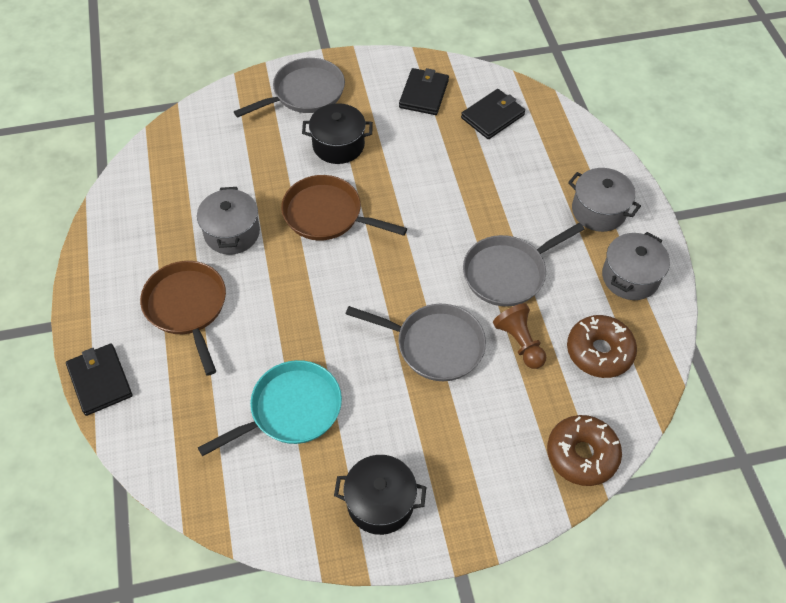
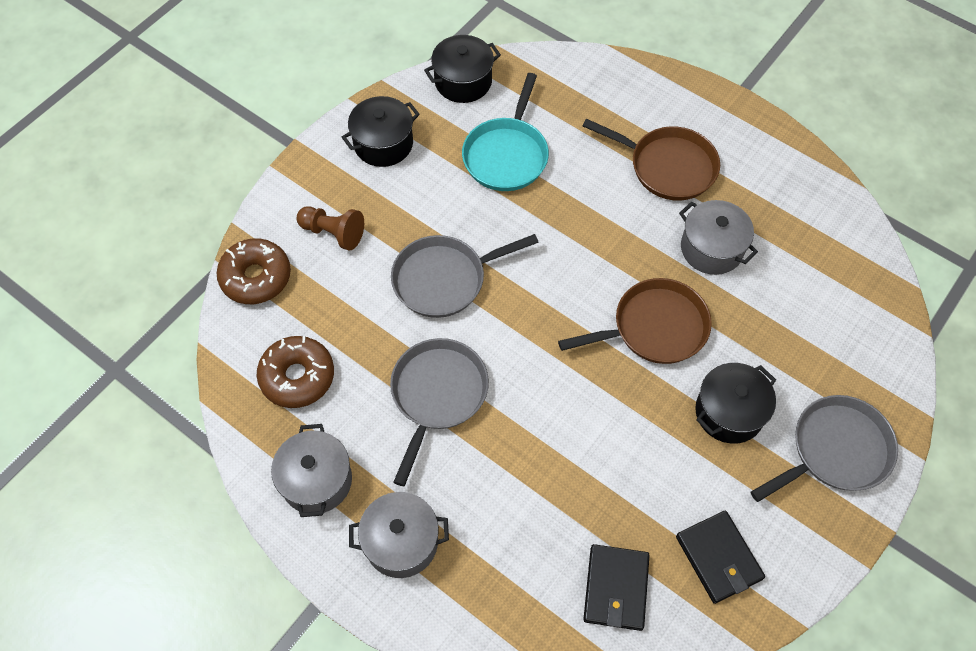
camera: 140 degrees right, 5 degrees up
(100, 381) = (660, 80): black wallet -> none
(253, 513) = (463, 81): none -> black pot
(305, 93) = (835, 451): grey pan -> grey pan turned 135 degrees counterclockwise
(520, 342) = (374, 334): brown pawn -> brown pawn (333, 233)

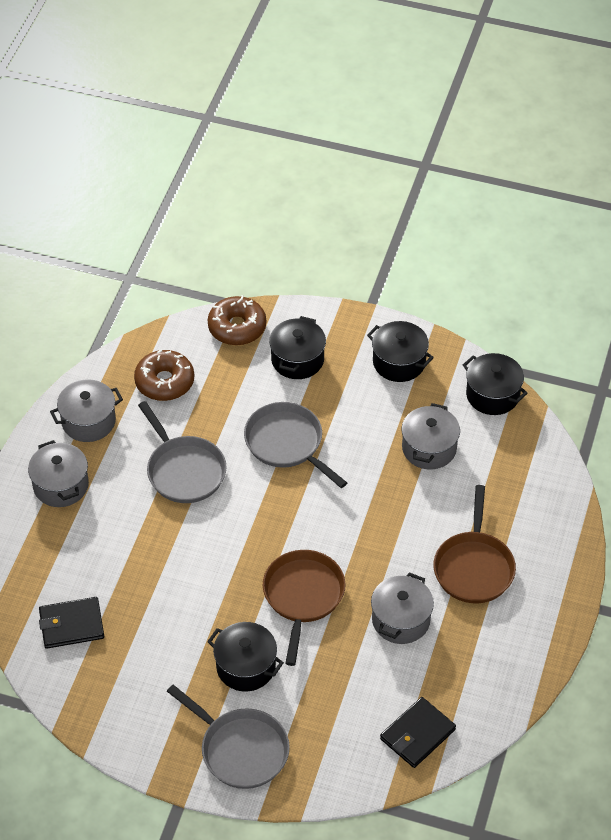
camera: 70 degrees right, 10 degrees down
(333, 233) = (297, 359): brown pawn -> black pot
(437, 395) = (184, 470): grey pan -> grey pan turned 60 degrees clockwise
(506, 155) = (429, 448): turquoise pan -> grey pot
(654, 328) = (303, 596): brown pan -> brown pan turned 135 degrees counterclockwise
(718, 558) = (118, 686): black wallet -> black wallet (417, 734)

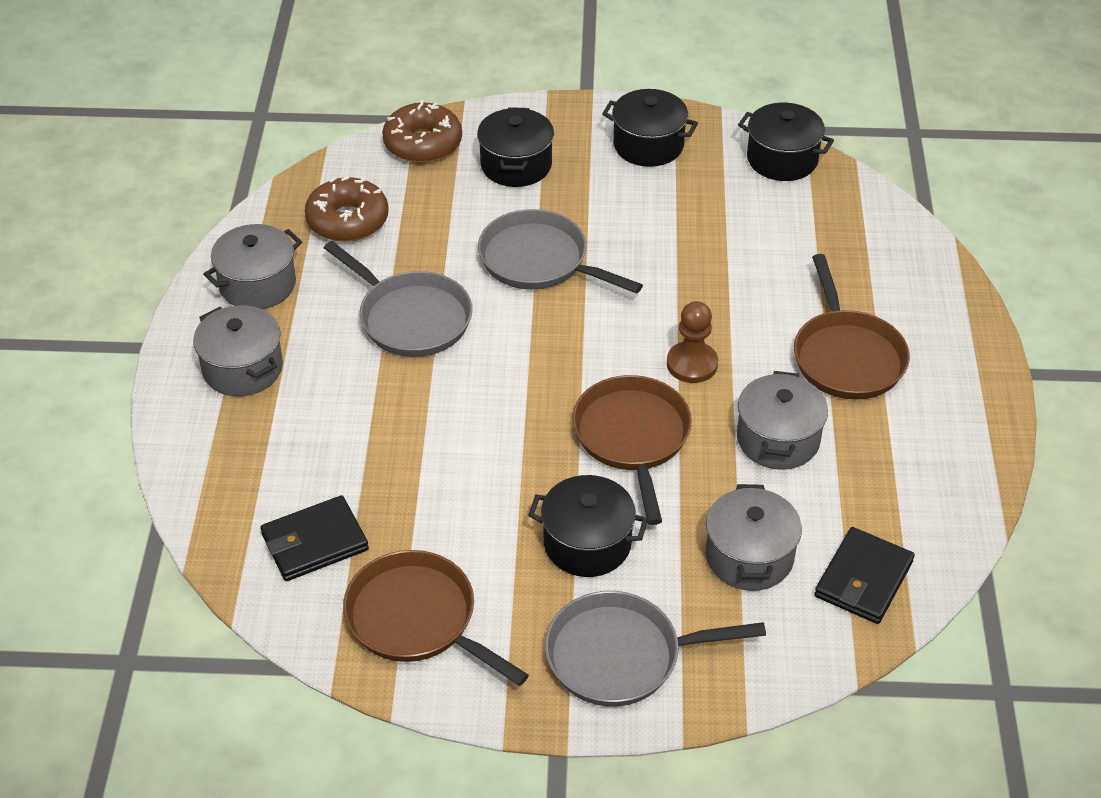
camera: 15 degrees left, 5 degrees down
(120, 694) = (417, 619): none -> brown pan
(240, 749) = (621, 655): grey pan -> grey pan turned 150 degrees clockwise
(364, 549) = (692, 364): none -> brown pawn
(429, 448) = (727, 232): grey pot -> grey pot (749, 557)

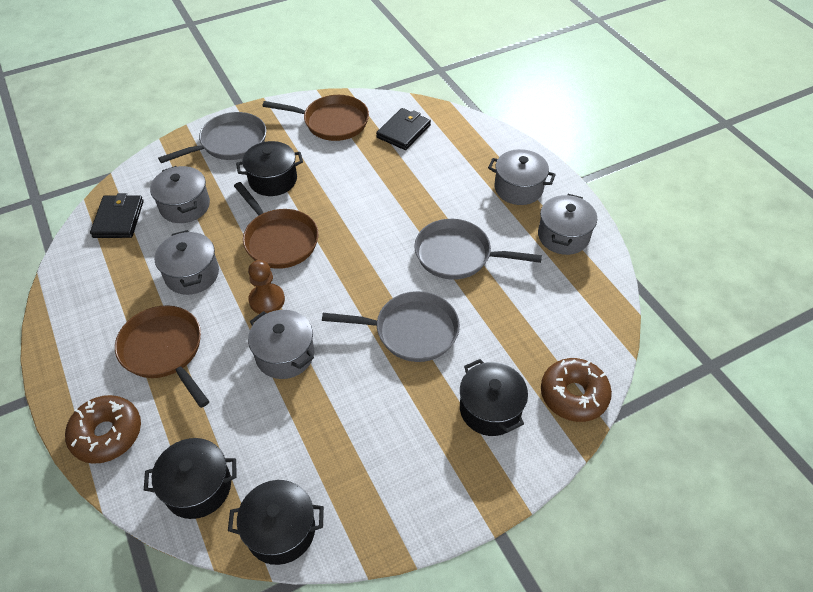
camera: 150 degrees right, 5 degrees up
(347, 220) = (558, 303): brown donut -> brown donut (107, 434)
(648, 145) = (403, 486): black pot -> black pot (198, 487)
(702, 295) = (285, 355): none -> grey pot

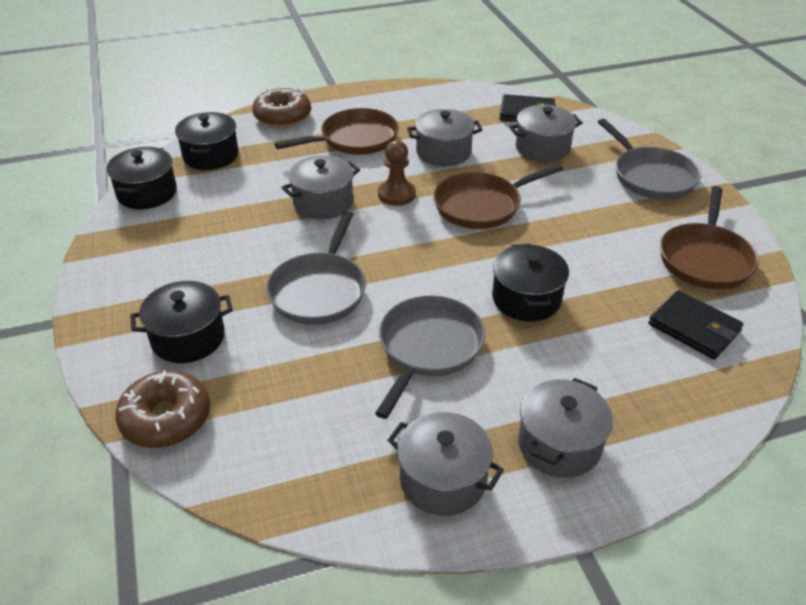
camera: 100 degrees right, 10 degrees down
(273, 180) = (583, 205): black pot -> black pot (526, 299)

